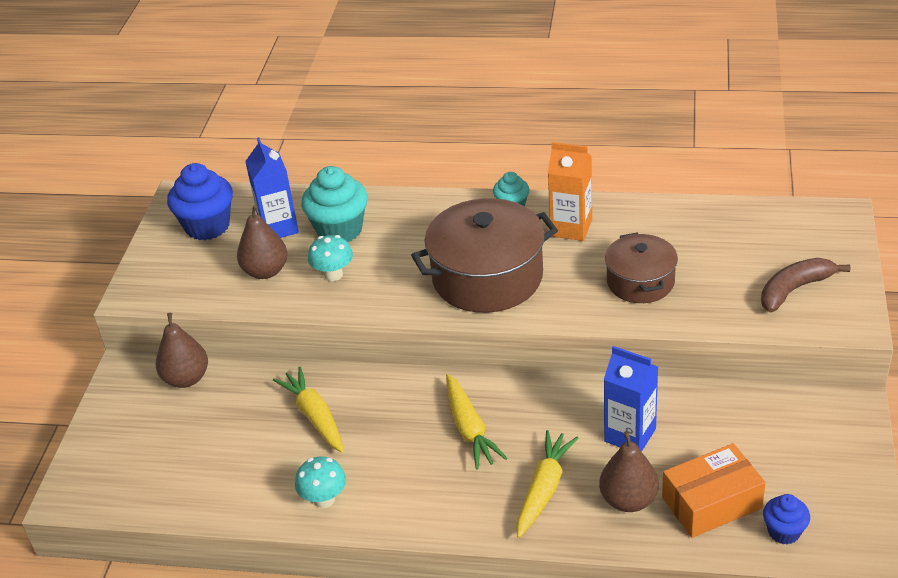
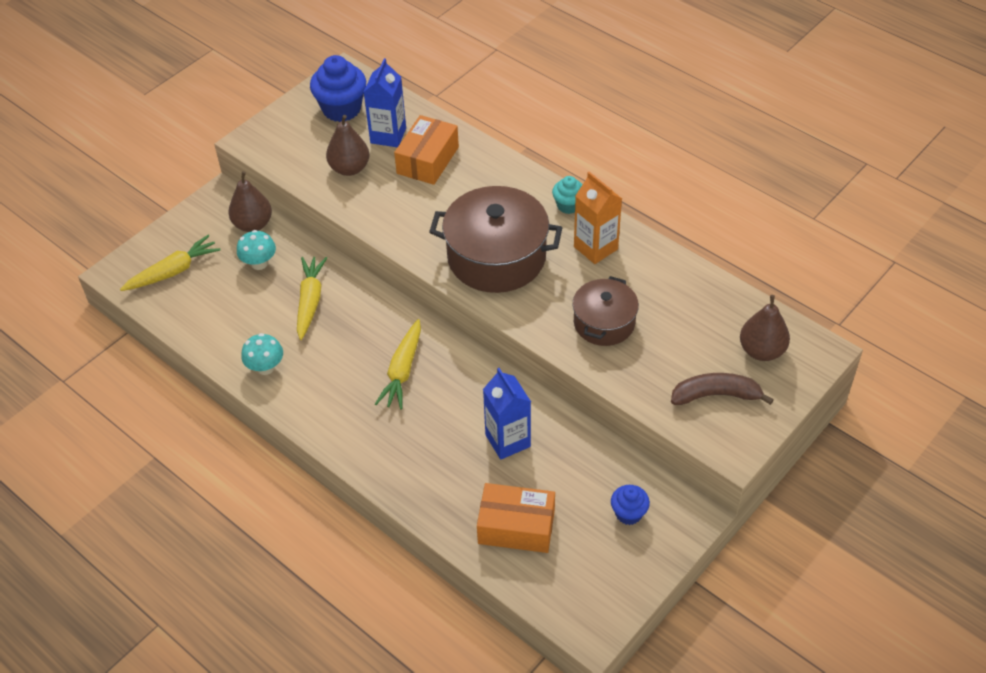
camera: 30 degrees right, 10 degrees up
(333, 274) = (392, 196): turquoise mushroom -> turquoise mushroom (259, 263)
(339, 230) = (427, 160): turquoise cupcake -> orange box
(544, 489) = (412, 446): yellow carrot -> yellow carrot (173, 271)
(628, 500) = (461, 489): brown pear -> brown pear (761, 351)
(784, 532) = (546, 579): blue cupcake -> blue cupcake (628, 513)

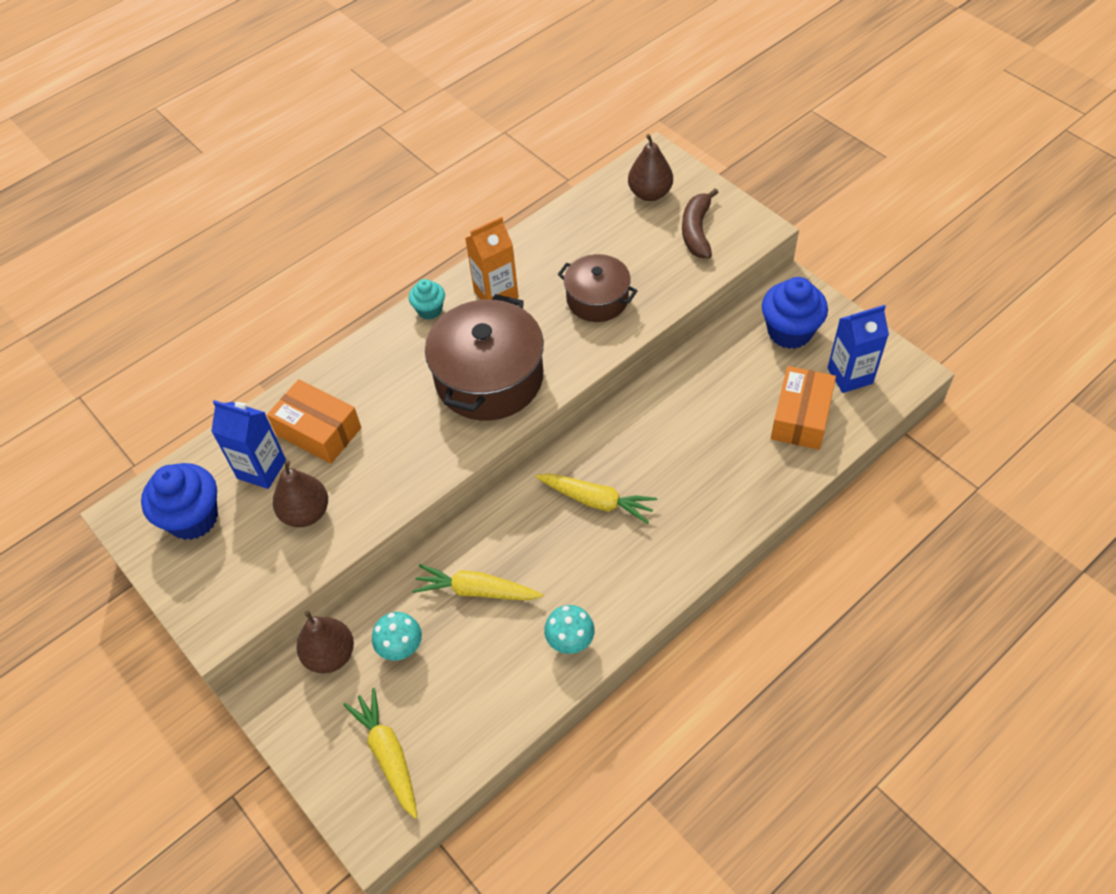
camera: 80 degrees left, 5 degrees up
(508, 440) = (699, 415): blue carton -> blue carton (850, 376)
(628, 513) = (789, 332): blue cupcake -> blue cupcake, size x1.80

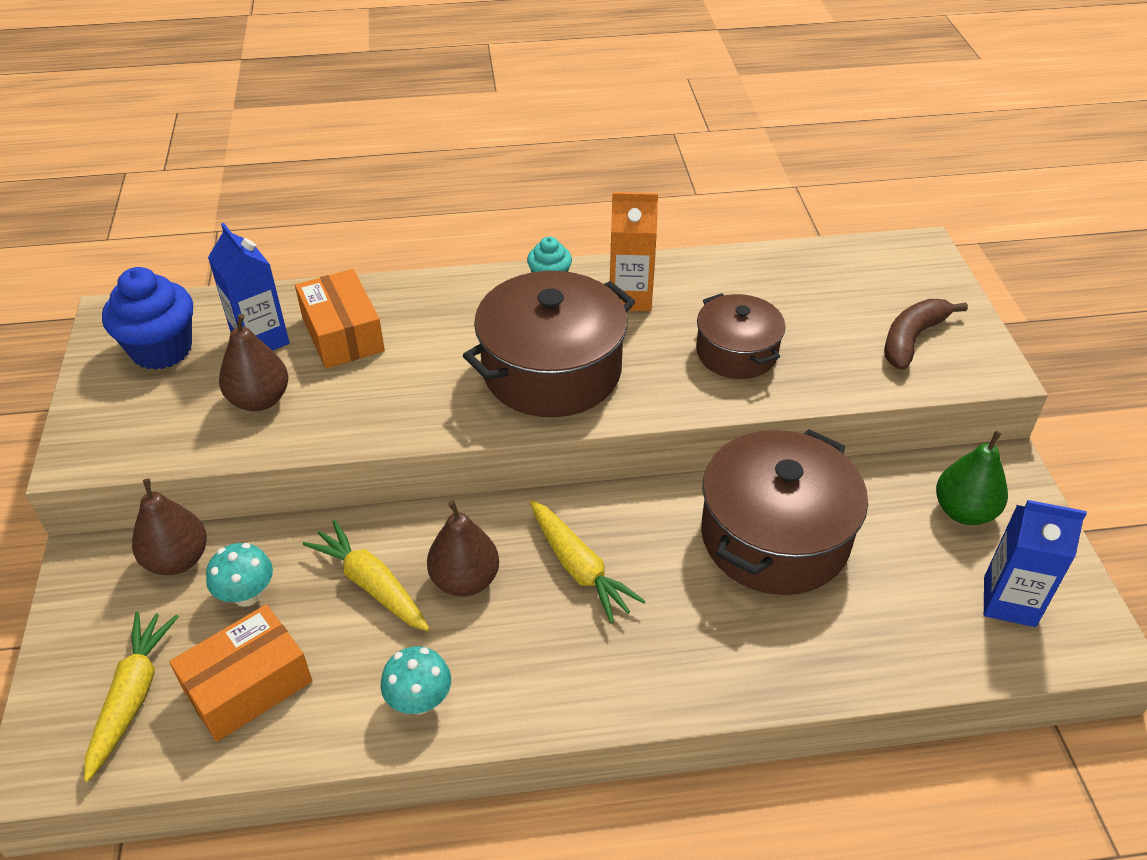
camera: 30 degrees right, 10 degrees down
(650, 193) = (885, 279): brown pear -> brown pear (465, 580)
(696, 411) = (774, 536): none -> brown pot
(789, 332) = (964, 511): blue cupcake -> green pear
(800, 417) = (904, 614): orange box -> orange box (248, 685)

